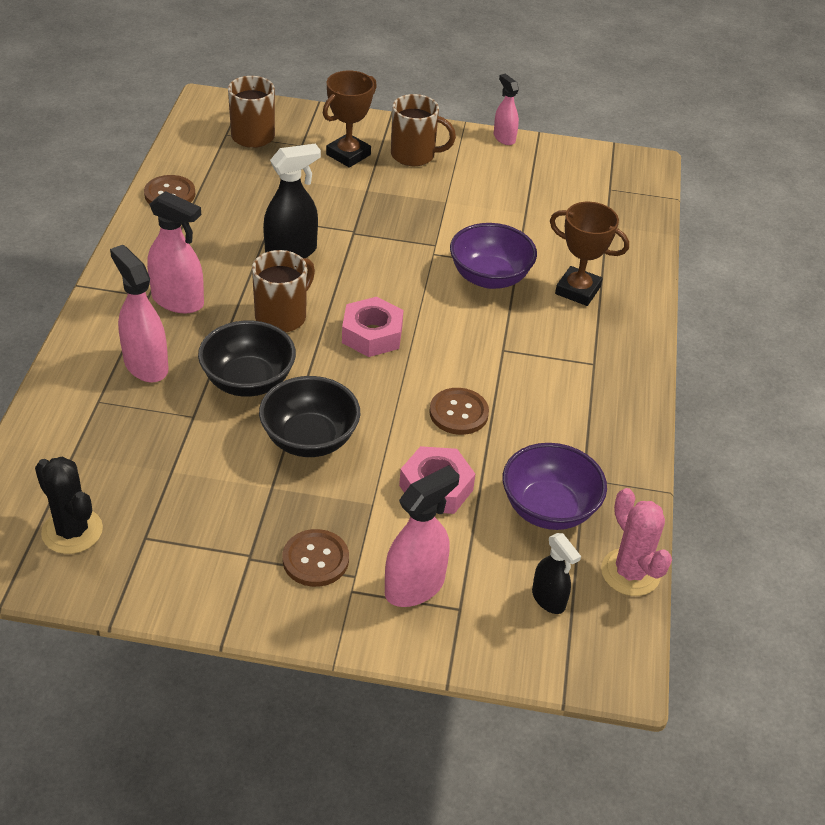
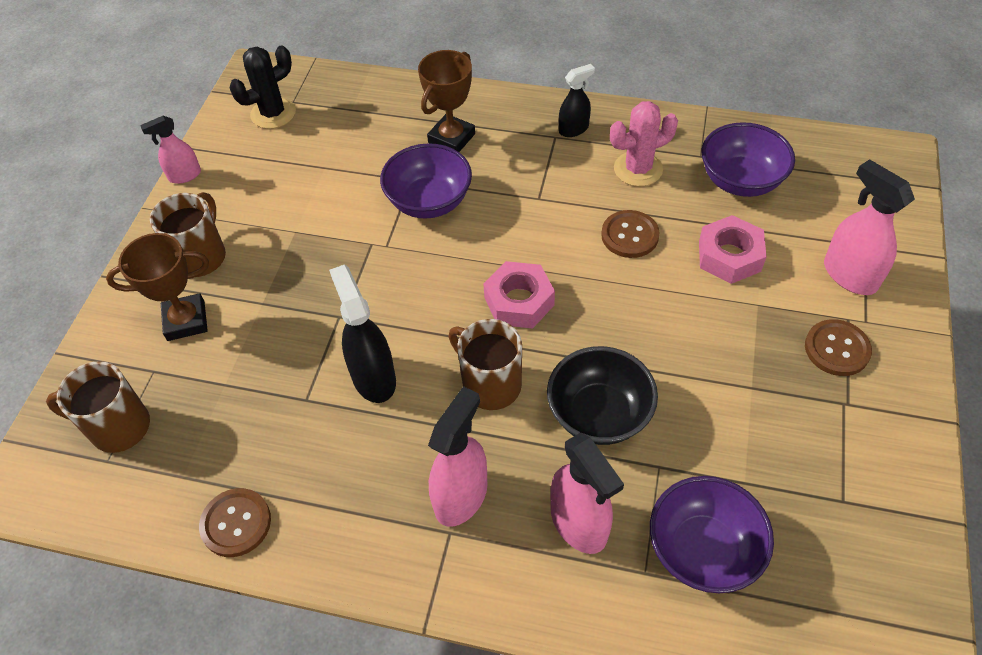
camera: 80 degrees left, 10 degrees up
(72, 531) = (851, 577): black cactus -> black cactus (273, 113)
(112, 437) = (703, 550): none -> purple bowl
(145, 365) = (579, 524): pink spray bottle -> pink spray bottle turned 90 degrees counterclockwise
(309, 439) = (680, 355): black bowl -> none
(348, 155) = (186, 321): brown trophy -> brown trophy turned 60 degrees counterclockwise
(548, 599) = (840, 188): black spray bottle -> black spray bottle (574, 129)
(630, 572) = (799, 137): pink cactus -> pink cactus (638, 169)

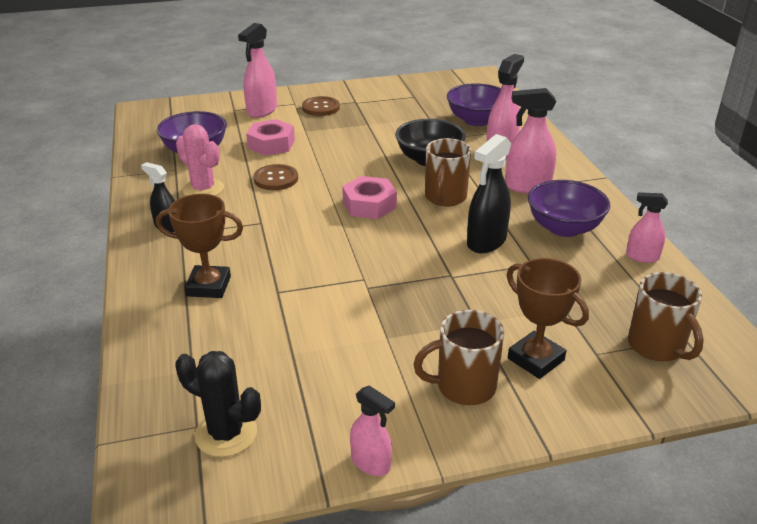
camera: 120 degrees left, 20 degrees down
(236, 523) = (642, 257): brown button -> pink spray bottle
(429, 202) = (298, 273): purple bowl -> purple bowl (564, 228)

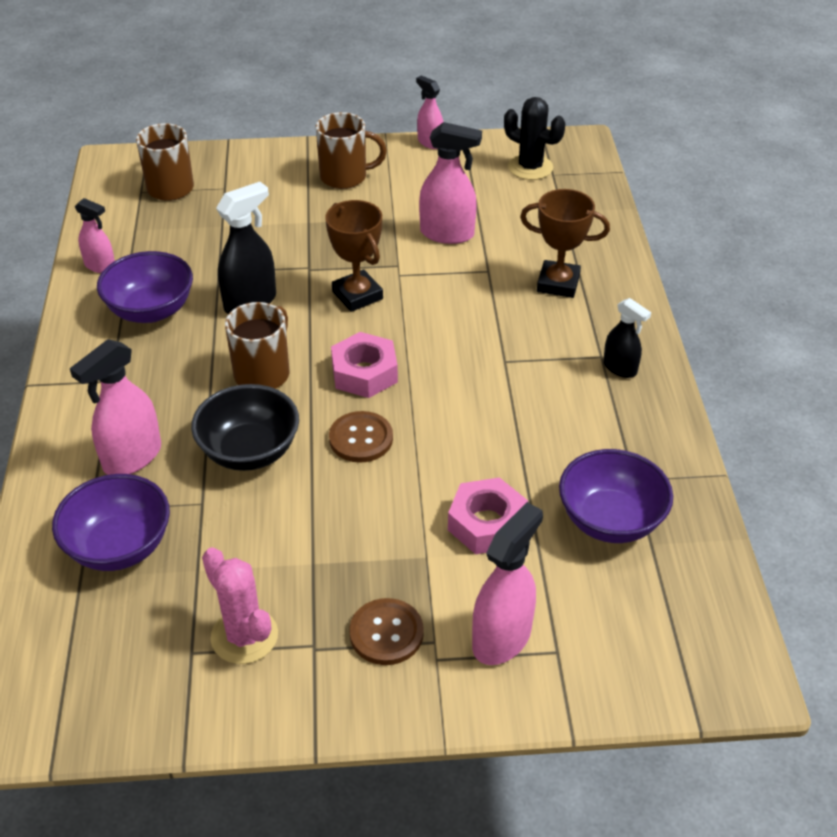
camera: 170 degrees left, 10 degrees up
(203, 189) = (584, 429): pink cactus -> pink cactus (244, 636)
(276, 179) = (482, 438): brown button -> brown button (361, 438)
(527, 186) = (146, 379): pink spray bottle -> pink spray bottle (447, 234)
(536, 359) = (277, 189): brown trophy -> brown trophy (357, 295)

